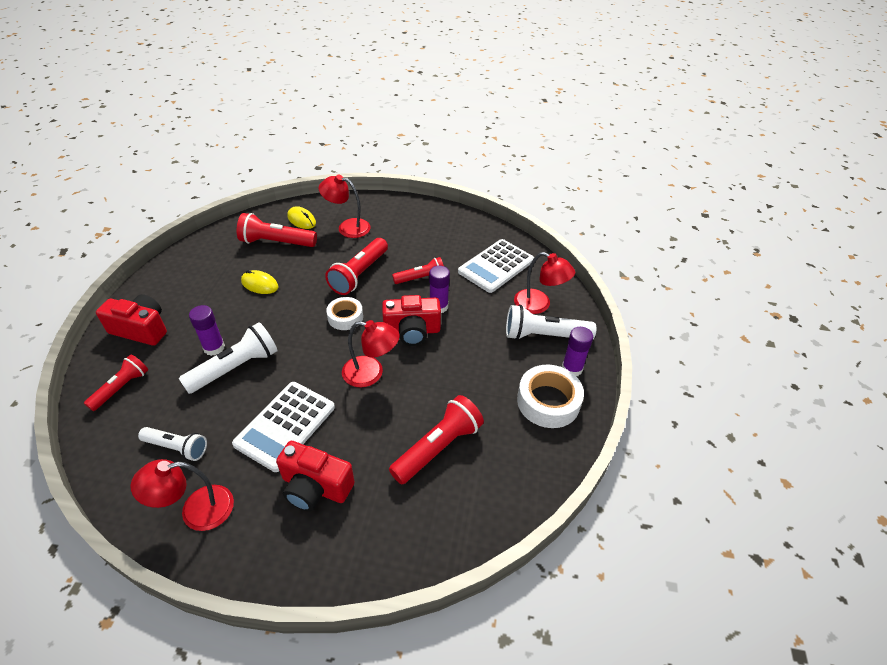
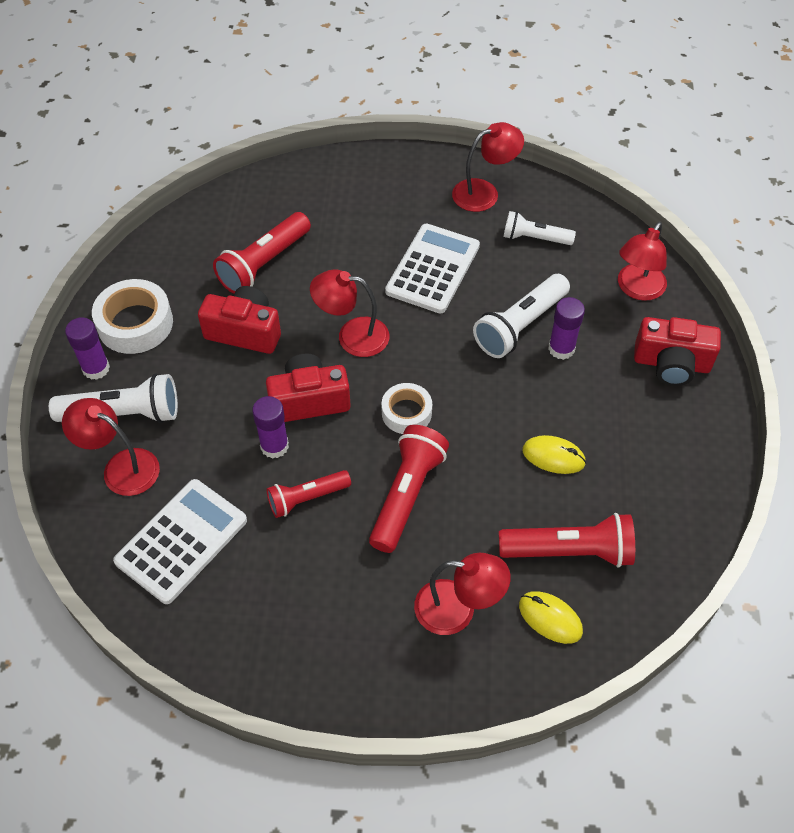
camera: 175 degrees right, 10 degrees up
(121, 388) = (637, 289): red flashlight -> red lamp
(315, 487) = (381, 219): red camera -> red camera (245, 332)

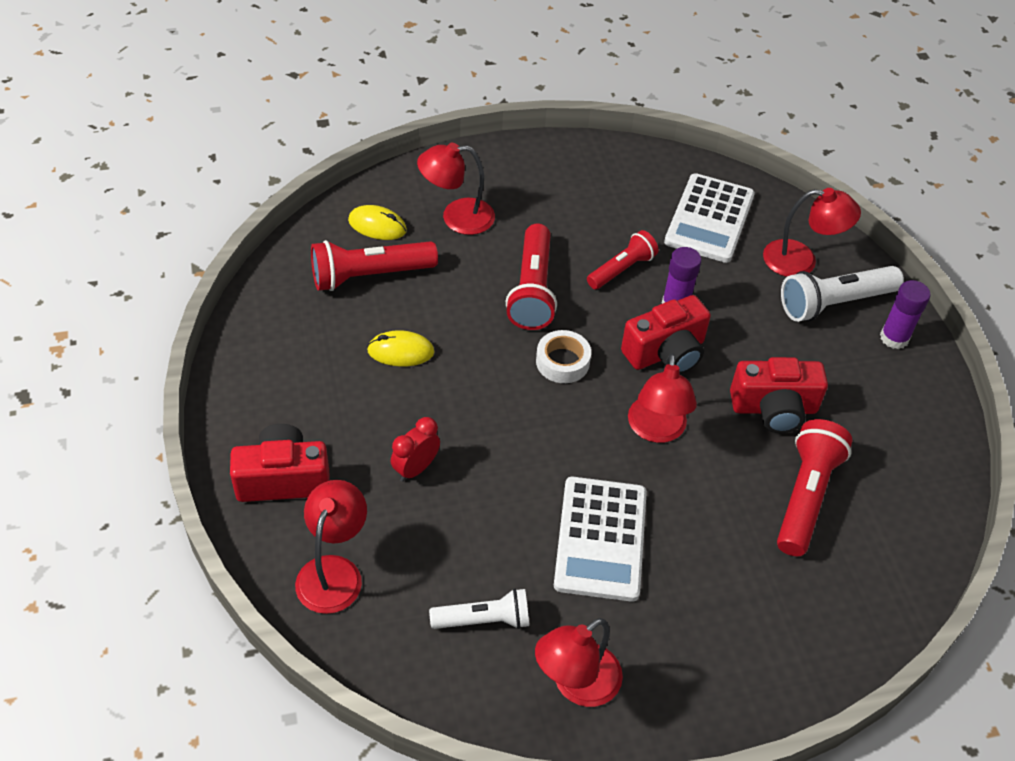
camera: 160 degrees right, 5 degrees down
(135, 323) = (893, 391): white tape -> none
(352, 336) = (656, 430): red lamp -> red lamp turned 105 degrees clockwise
(520, 326) = (471, 486): white flashlight -> none
(561, 348) = (415, 468): purple glue stick -> red clock

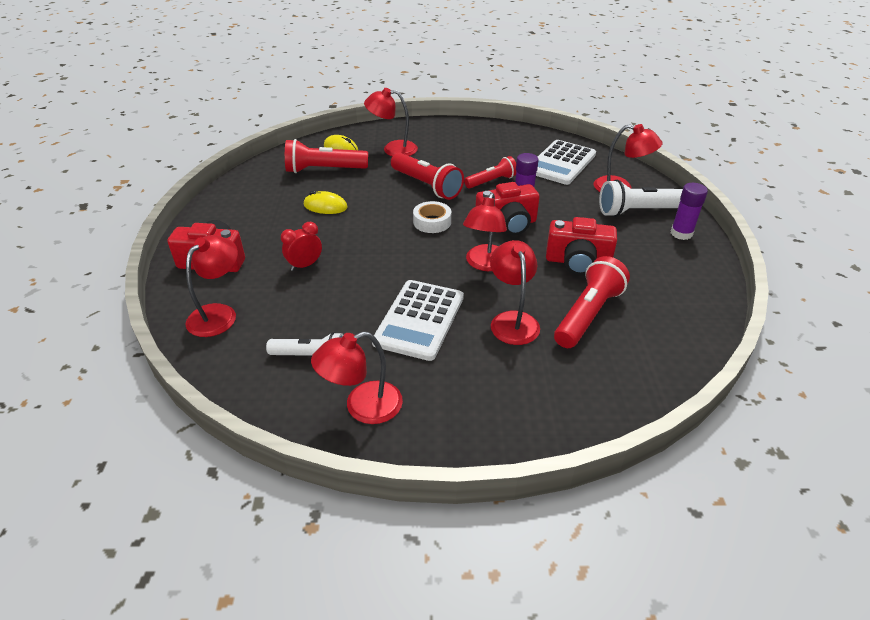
camera: 15 degrees right, 10 degrees down
(532, 290) = (426, 186): red flashlight -> red flashlight turned 60 degrees counterclockwise
(716, 521) = (512, 320): none -> red lamp

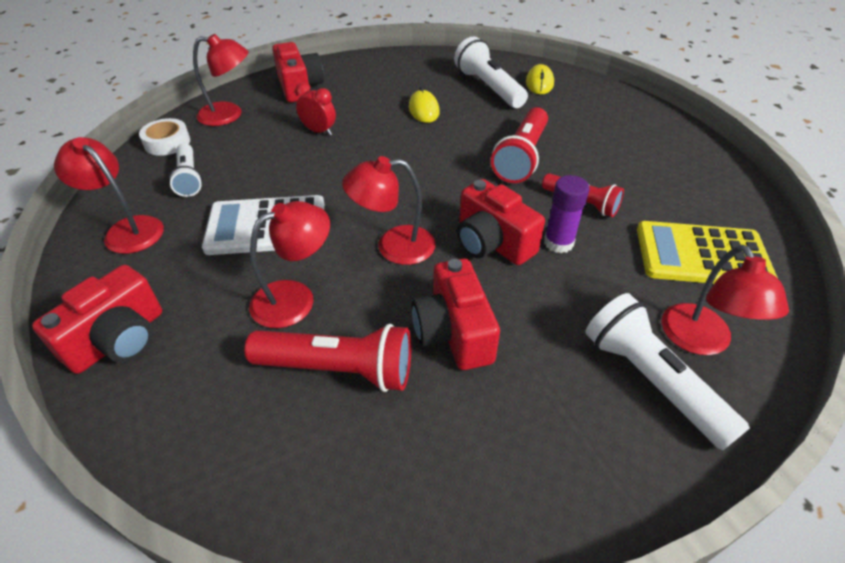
camera: 65 degrees right, 5 degrees up
(324, 170) = (488, 87): red flashlight -> white flashlight
(393, 149) = (575, 112): red lamp -> none
(432, 222) = (450, 183): white tape -> white tape (167, 143)
(508, 422) = (118, 339): none -> red camera
(561, 163) = (702, 255): white calculator -> yellow calculator
(681, 233) = (631, 455): purple glue stick -> none

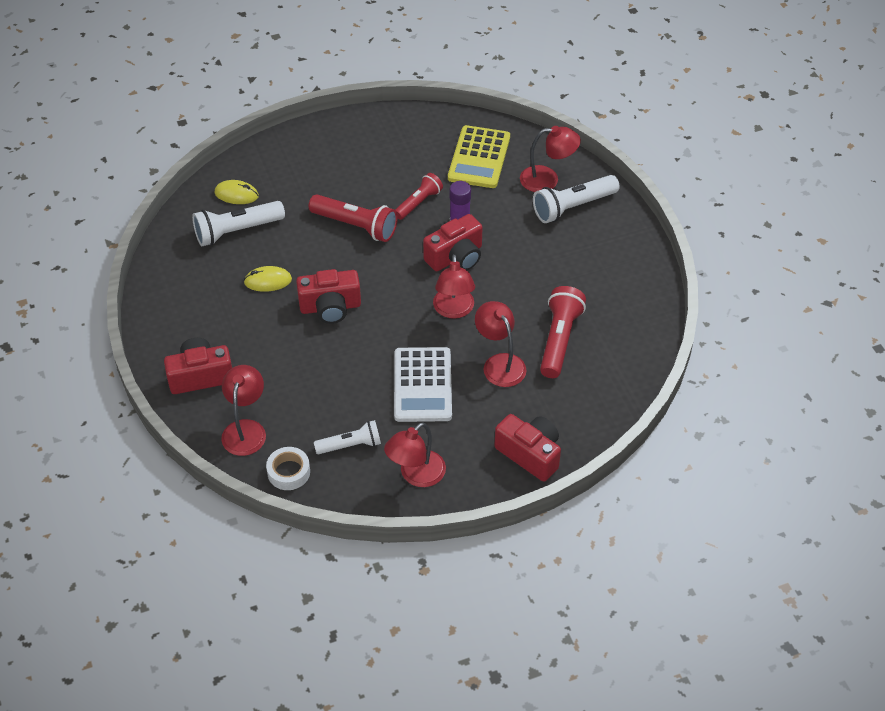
camera: 85 degrees left, 5 degrees up
(319, 131) = (290, 357): red clock -> none
(453, 332) = (534, 285): red camera -> red camera (330, 307)

